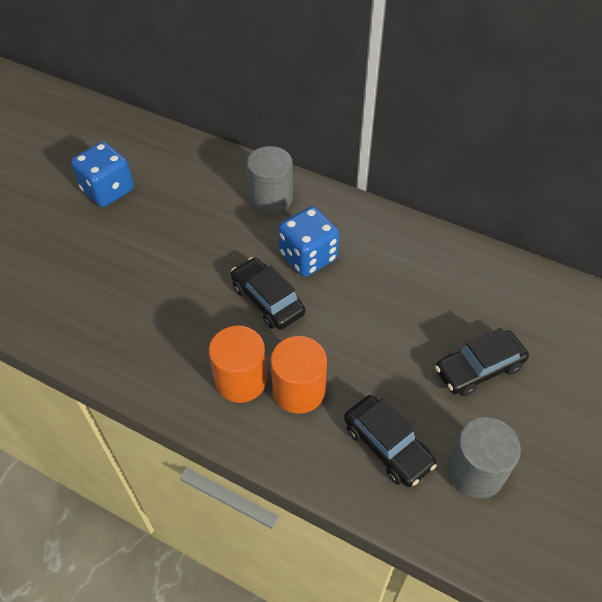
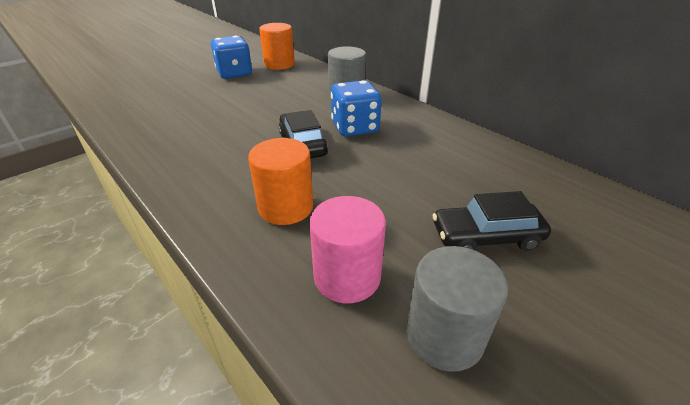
camera: 20 degrees right, 15 degrees down
(241, 380) = (240, 187): orange cylinder -> orange cylinder (279, 64)
(387, 446) = (347, 277): black car -> pink cylinder

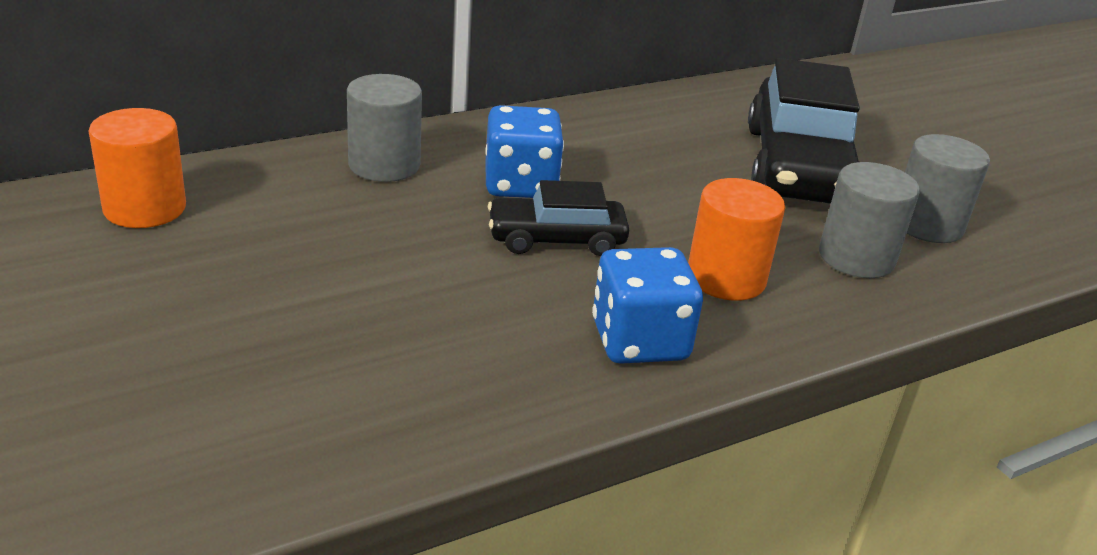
camera: 80 degrees left, 5 degrees down
(234, 73) = (147, 275): blue dice -> blue dice (639, 341)
(347, 277) = (856, 258): pink cylinder -> grey cylinder
(486, 236) = (798, 166): black car -> black car, size x1.82

